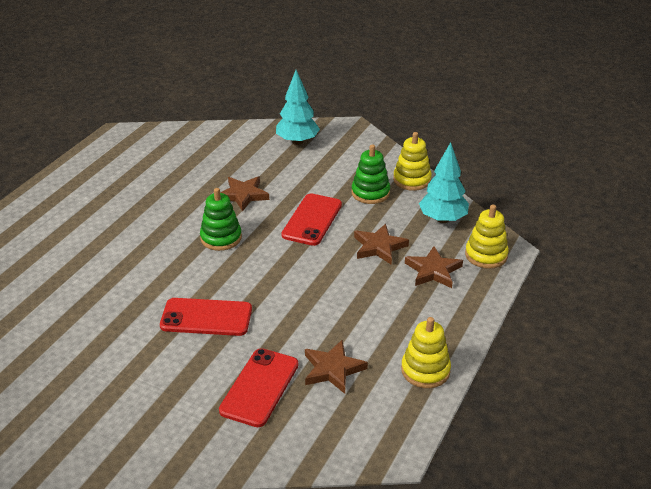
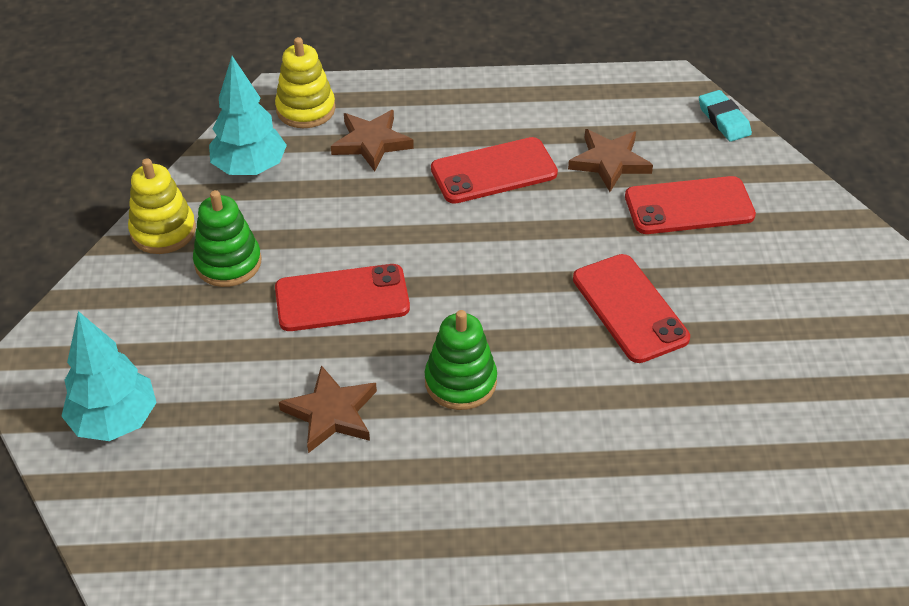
camera: 120 degrees left, 10 degrees up
(328, 458) = (723, 120): none -> turquoise eraser
(366, 311) = (494, 171): none -> red phone
(379, 247) = (357, 206): brown star -> none
(425, 370) = (548, 96): yellow stacking toy -> none

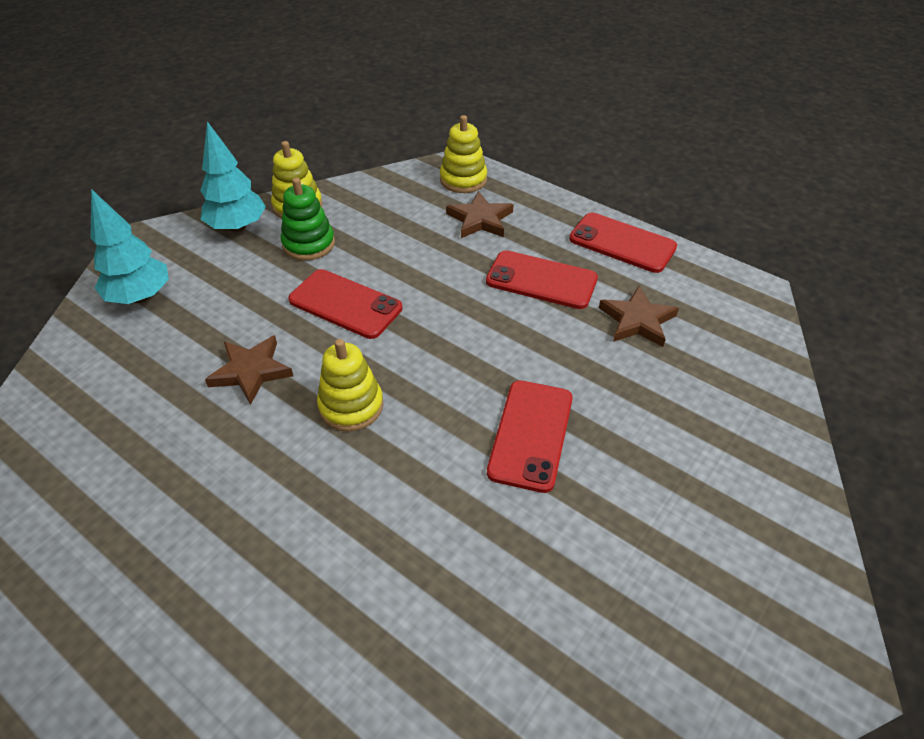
camera: 40 degrees right, 0 degrees up
(250, 169) = (388, 197): turquoise tree -> turquoise tree (237, 227)
(460, 381) = (351, 406): green stacking toy -> yellow stacking toy
(689, 206) = (667, 388): red phone -> red phone (622, 243)
(723, 120) = (772, 340): turquoise eraser -> none

